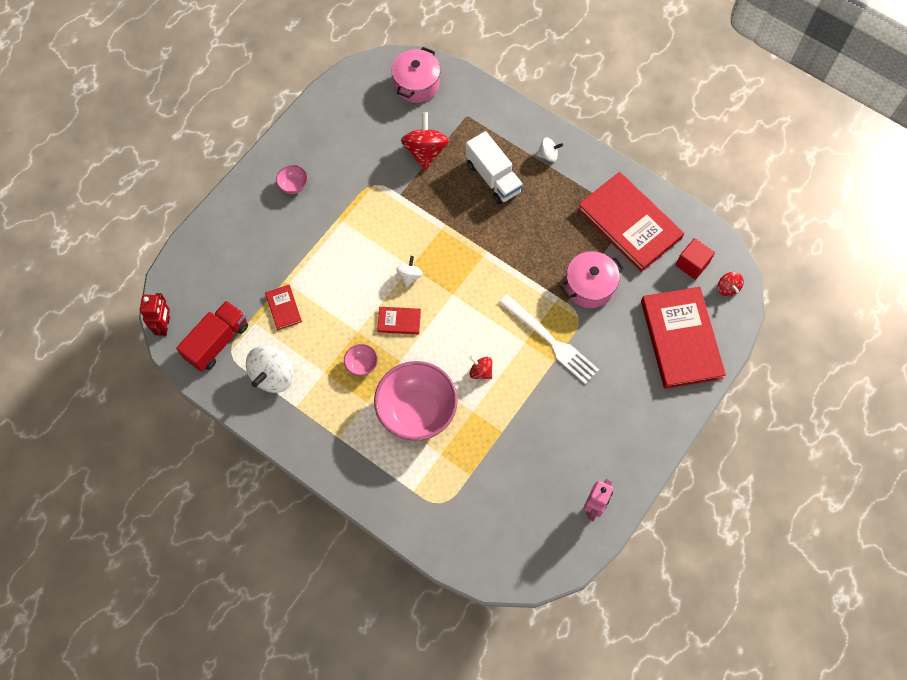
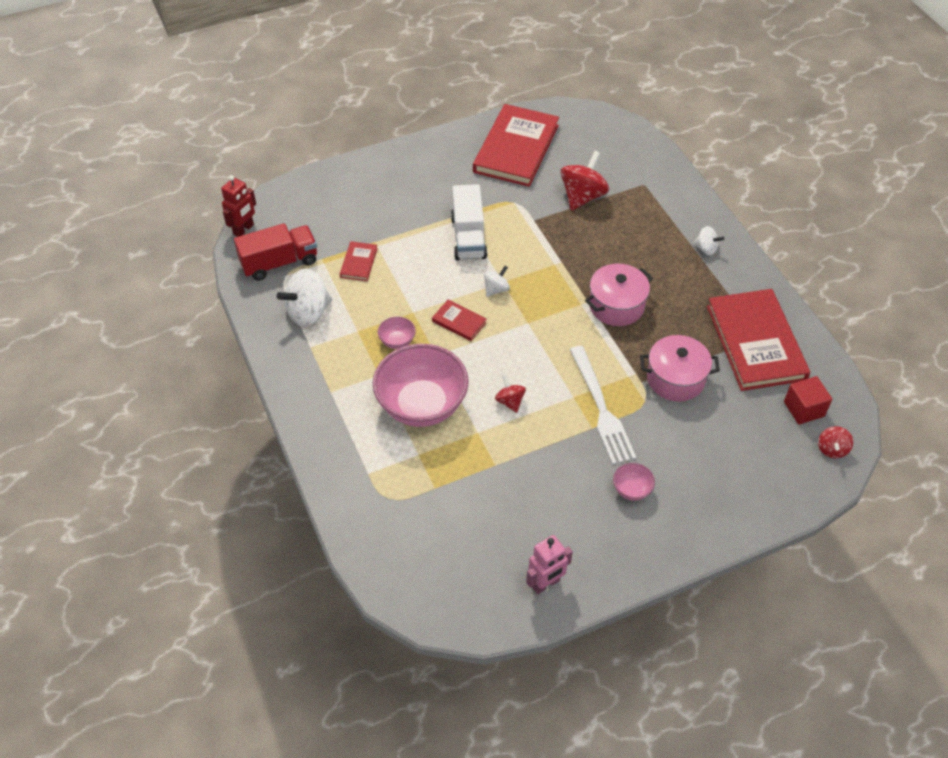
camera: 30 degrees right, 15 degrees down
(293, 185) = (439, 172): pink bowl -> pink bowl (631, 490)
(416, 84) = (611, 141): pink pot -> pink pot (616, 305)
(493, 177) = (636, 244): white truck -> white truck (468, 237)
(680, 339) = (746, 472): red book -> red book (516, 148)

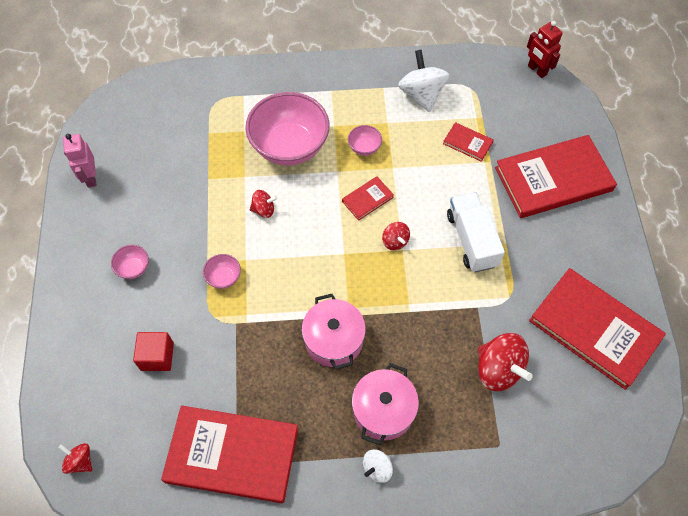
camera: 110 degrees right, 10 degrees up
(279, 262) = (487, 87): red truck -> none
(377, 196) = (553, 179): none -> red book
(468, 237) = (471, 240): white truck -> white truck turned 60 degrees clockwise
(496, 289) = (395, 241): white spinning top -> red spinning top
(601, 408) = (224, 277): white fork -> pink bowl
(675, 379) = (225, 355): pink pot -> pink pot (383, 410)
(804, 409) = (135, 460): red cube -> red cube (157, 356)

